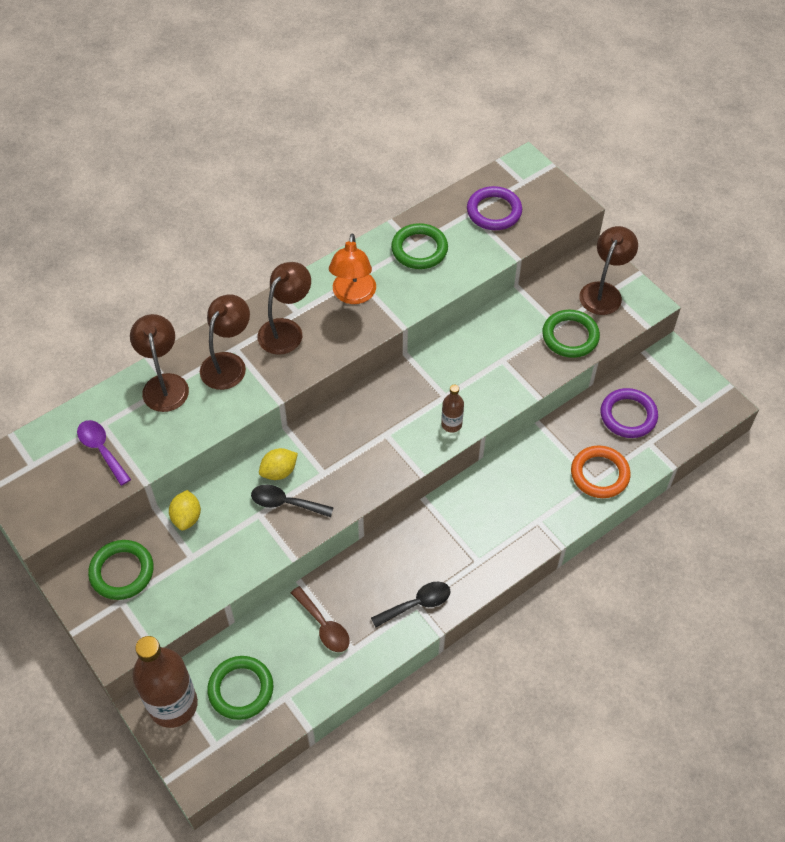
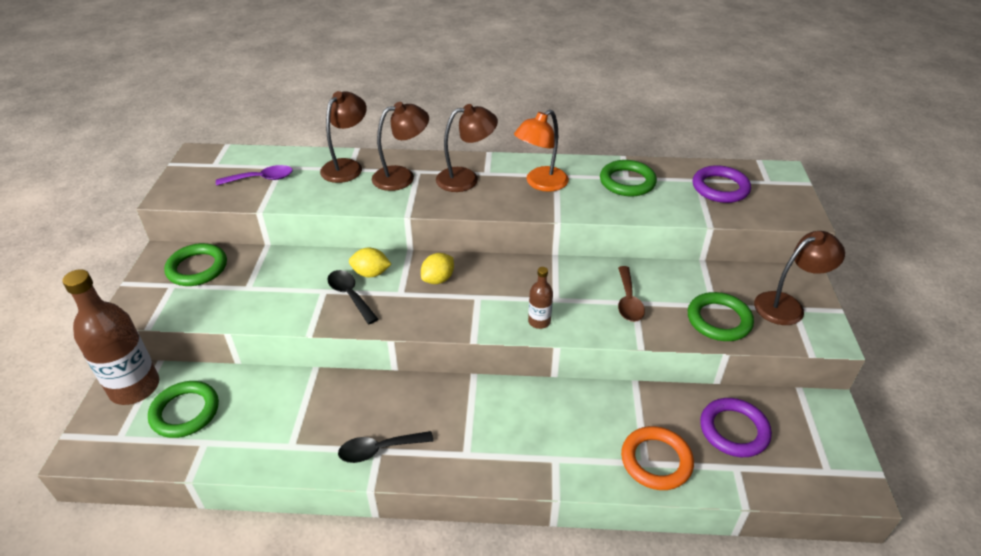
camera: 40 degrees right, 15 degrees down
(101, 449) = (261, 179): purple spoon -> purple spoon turned 75 degrees clockwise
(187, 517) = (277, 263): yellow lemon -> yellow lemon (438, 279)
(324, 626) = (293, 412): brown spoon -> brown spoon (628, 301)
(417, 604) = (379, 450): black spoon -> black spoon turned 150 degrees clockwise

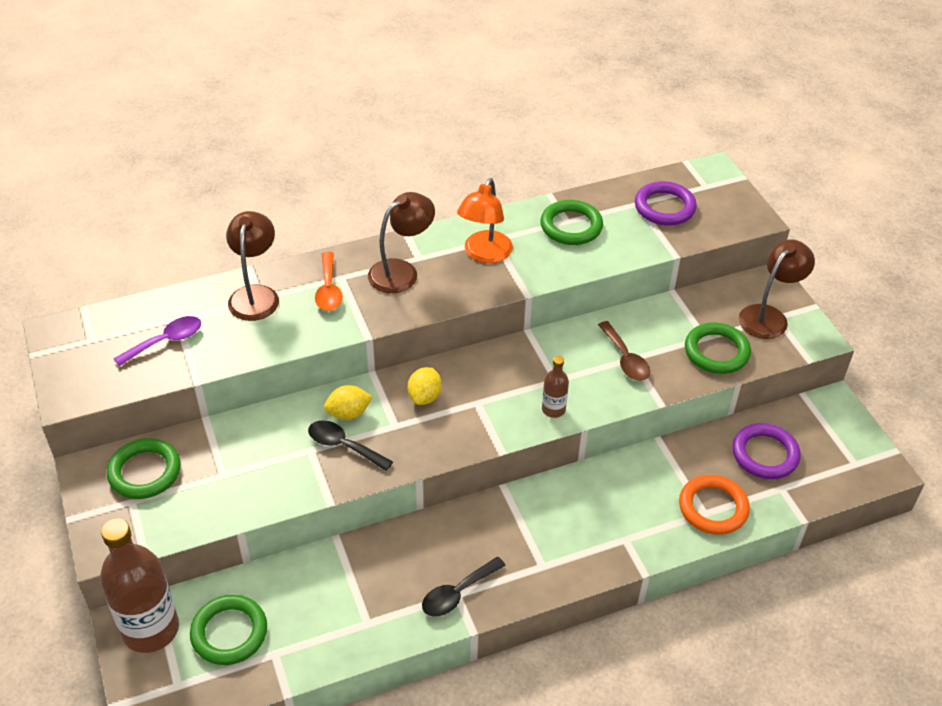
camera: 25 degrees left, 5 degrees up
(402, 176) = (328, 289): brown lamp -> orange spoon

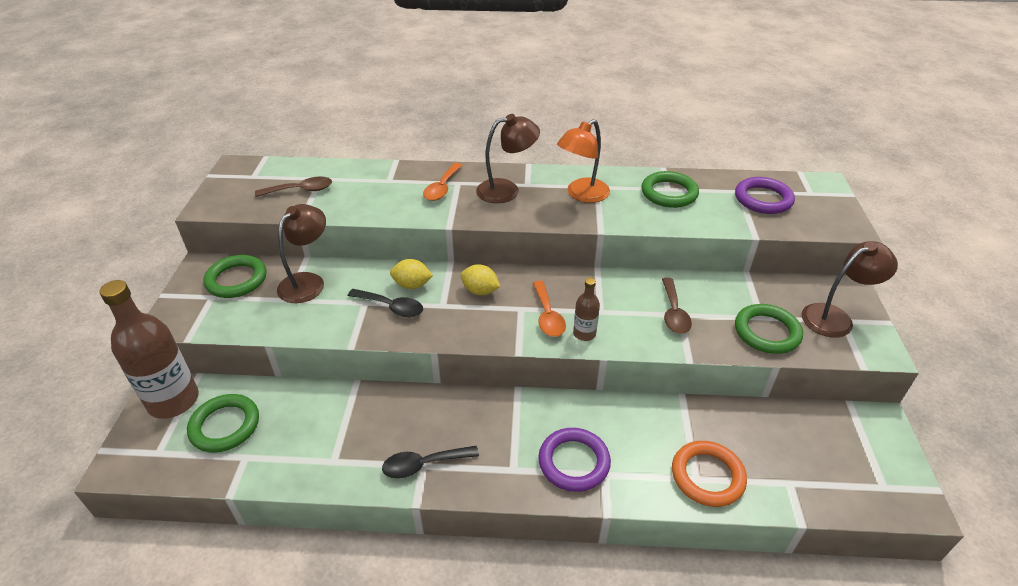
camera: 25 degrees right, 5 degrees down
(166, 341) = (301, 190): purple spoon -> brown spoon
(255, 295) = (386, 178): brown lamp -> brown lamp (307, 282)
(343, 446) = (391, 307): black spoon -> black spoon turned 150 degrees clockwise
(424, 397) = (480, 291): yellow lemon -> yellow lemon turned 75 degrees clockwise
(508, 402) = (547, 316): none -> orange spoon
(765, 454) = (785, 444): purple ring -> purple ring (574, 462)

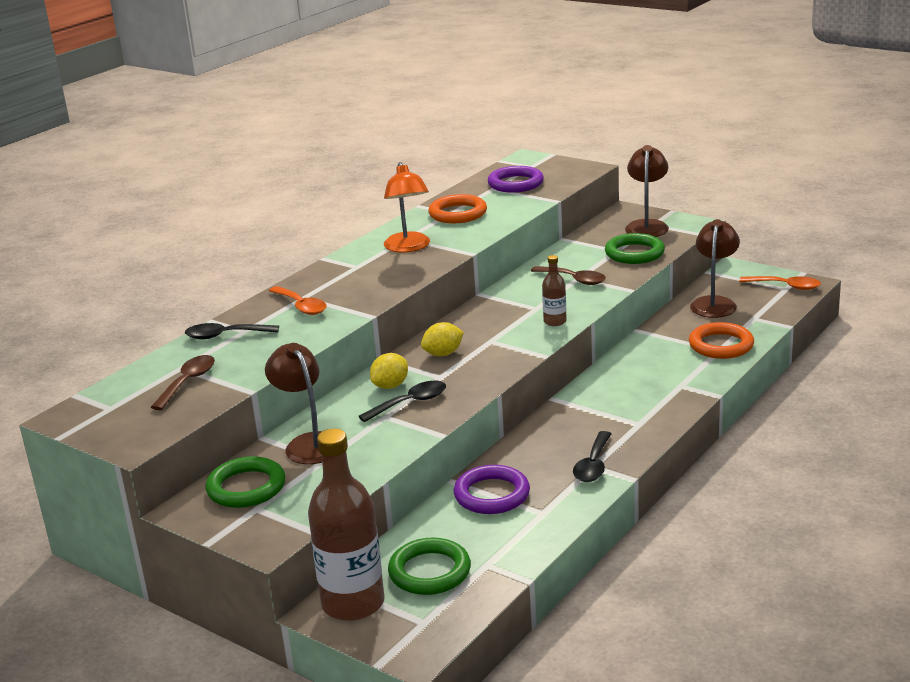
camera: 55 degrees left, 15 degrees down
(376, 176) = (225, 335): none -> black spoon
(506, 190) = (351, 277): brown lamp -> brown lamp (714, 303)
(547, 316) = (515, 331): orange spoon -> orange spoon (786, 286)
(574, 462) = (657, 394): purple ring -> purple ring (492, 494)
(669, 193) = (458, 213): green ring -> orange ring

